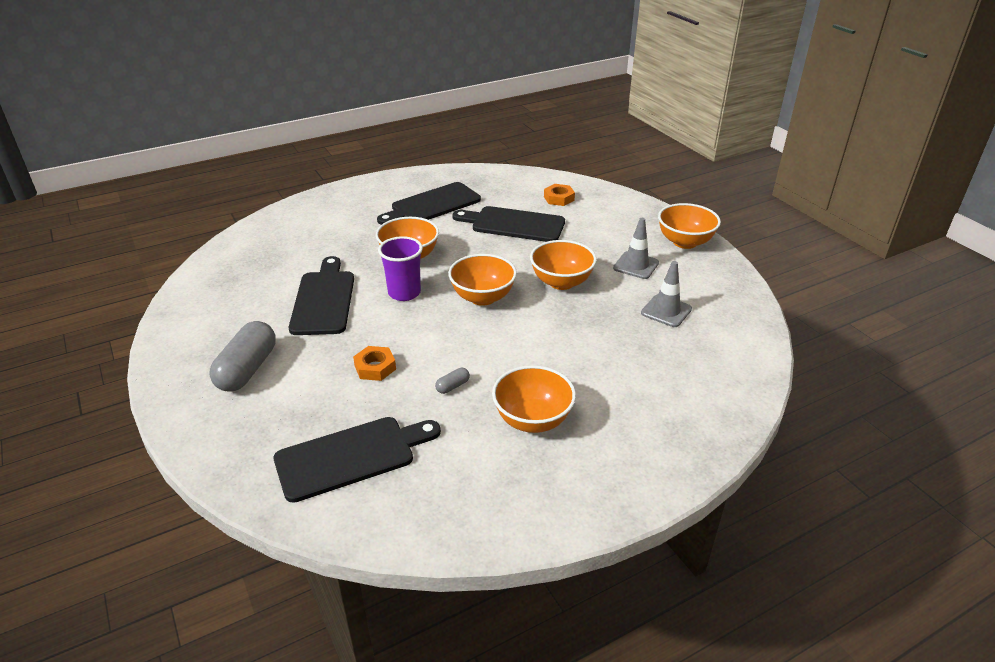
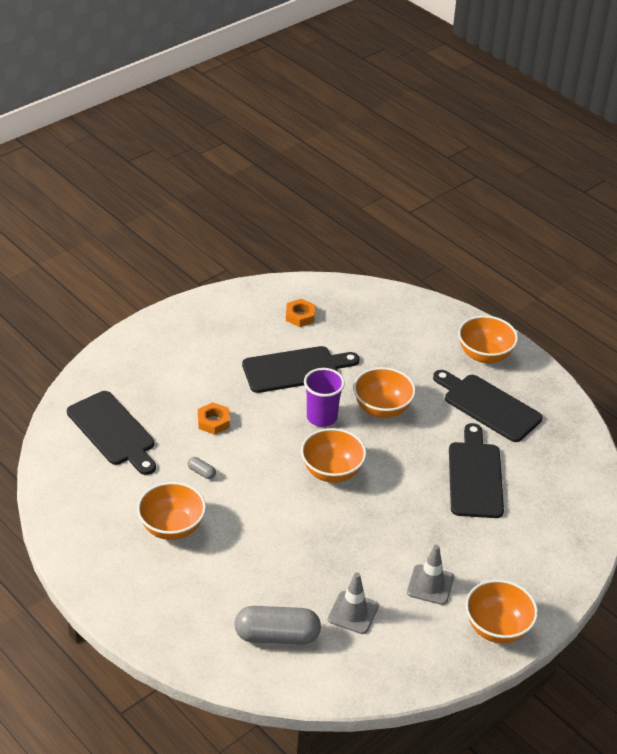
camera: 75 degrees right, 5 degrees up
(247, 369) = (193, 352): grey capsule -> grey capsule (277, 635)
(559, 198) = (550, 507): orange nut -> orange nut (300, 316)
(561, 282) = (377, 526): orange bowl -> orange bowl (484, 355)

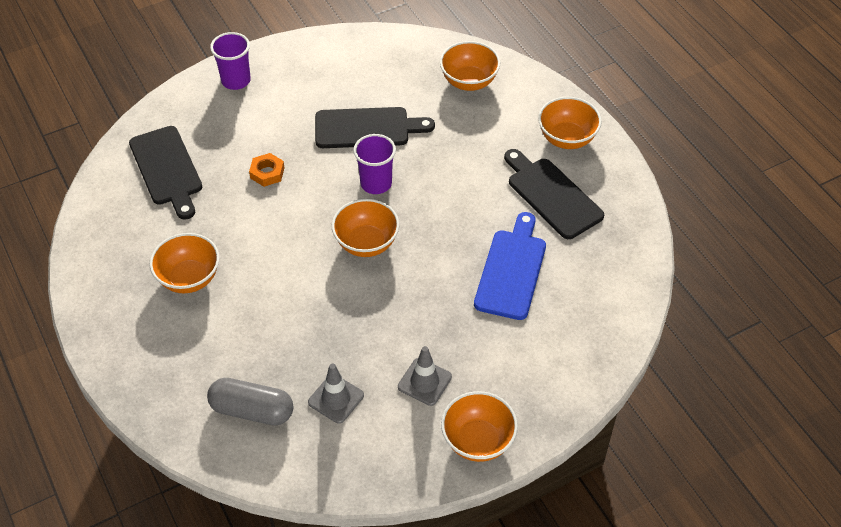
camera: 15 degrees right, 10 degrees up
(152, 342) = (236, 81): none -> purple cup
(201, 472) = (237, 225): grey capsule -> none
(300, 316) = (391, 72): orange nut -> none
(382, 408) = (440, 183): orange bowl -> orange bowl (469, 82)
(475, 476) = (511, 270): black cutting board -> blue cutting board

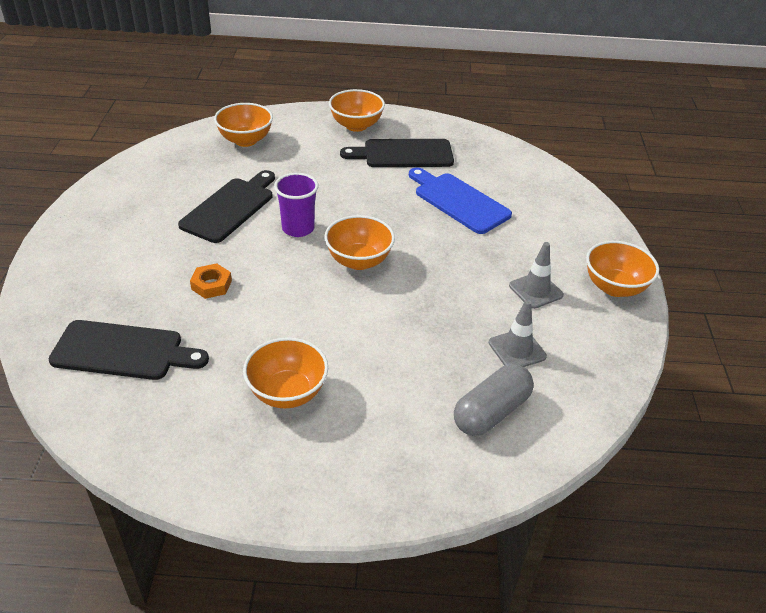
camera: 60 degrees left, 10 degrees down
(236, 81) = (69, 257): purple cup -> none

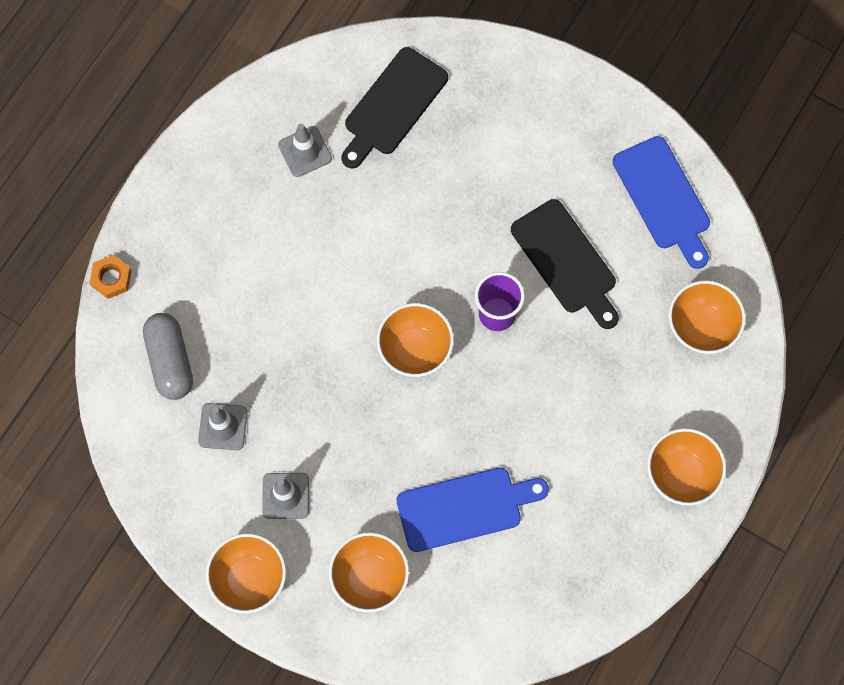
camera: 120 degrees right, 30 degrees up
(148, 178) = (663, 198): none -> blue cutting board
(206, 398) = (305, 151): none -> grey traffic cone
(211, 285) = (446, 201): orange nut -> orange nut (111, 278)
(287, 393) = (277, 214): orange bowl -> orange bowl (369, 578)
(403, 154) = (589, 498): black cutting board -> none

